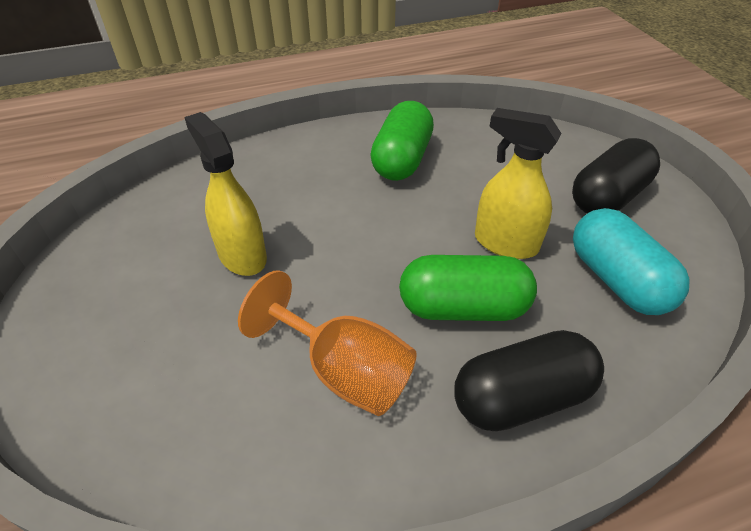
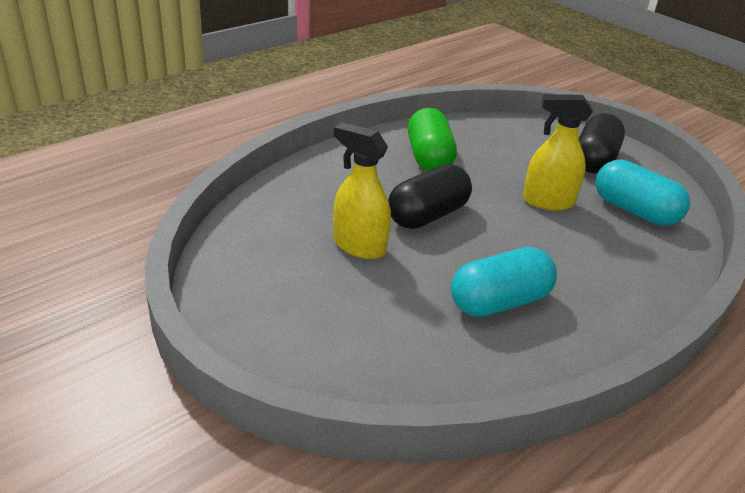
camera: 25 degrees left, 10 degrees down
(343, 371) = (499, 302): orange goblet -> turquoise capsule
(463, 308) = (549, 247): green capsule -> none
(521, 398) = (623, 290): black capsule -> black capsule (427, 215)

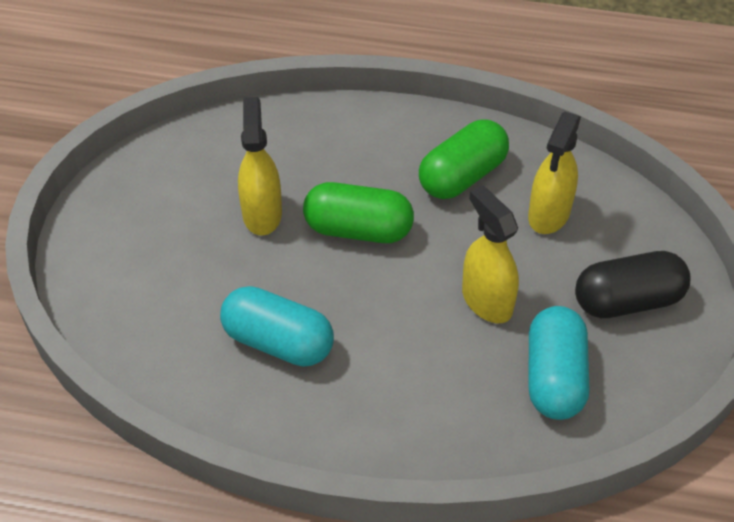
camera: 55 degrees right, 15 degrees up
(427, 215) = (358, 229): black capsule -> green capsule
(498, 148) = (549, 214): none -> yellow spray bottle

